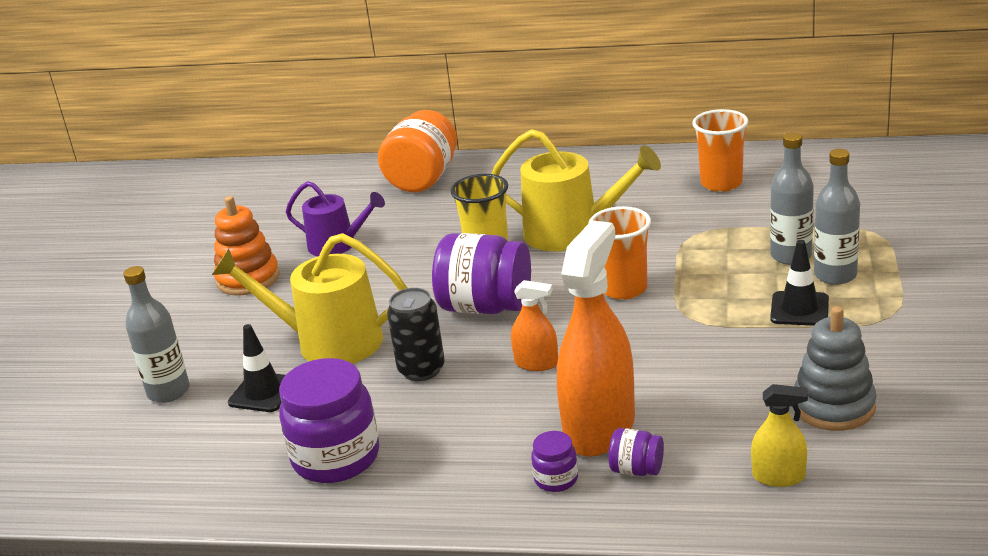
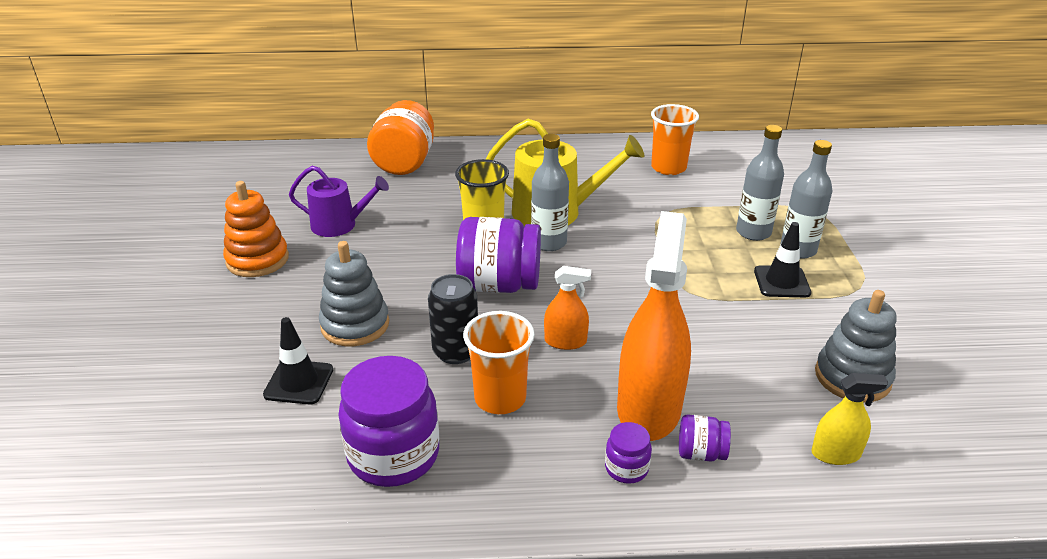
camera: 15 degrees left, 5 degrees up
(168, 391) = (195, 385): grey bottle -> grey bottle (549, 243)
(329, 342) = (355, 325): yellow watering can -> grey stacking toy
(624, 289) = (620, 265): orange cup -> orange cup (500, 398)

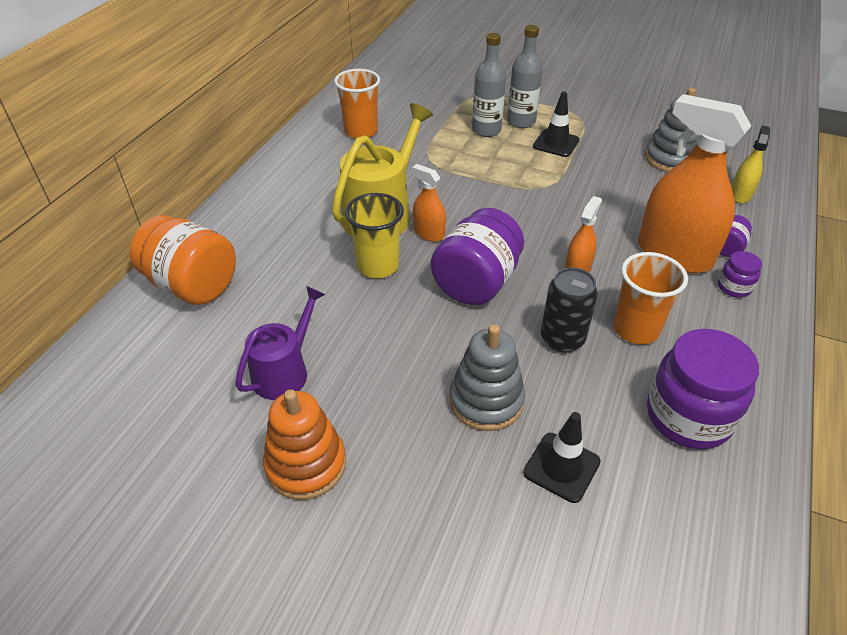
camera: 65 degrees left, 10 degrees up
(549, 243) = (429, 233): grey bottle -> orange spray bottle

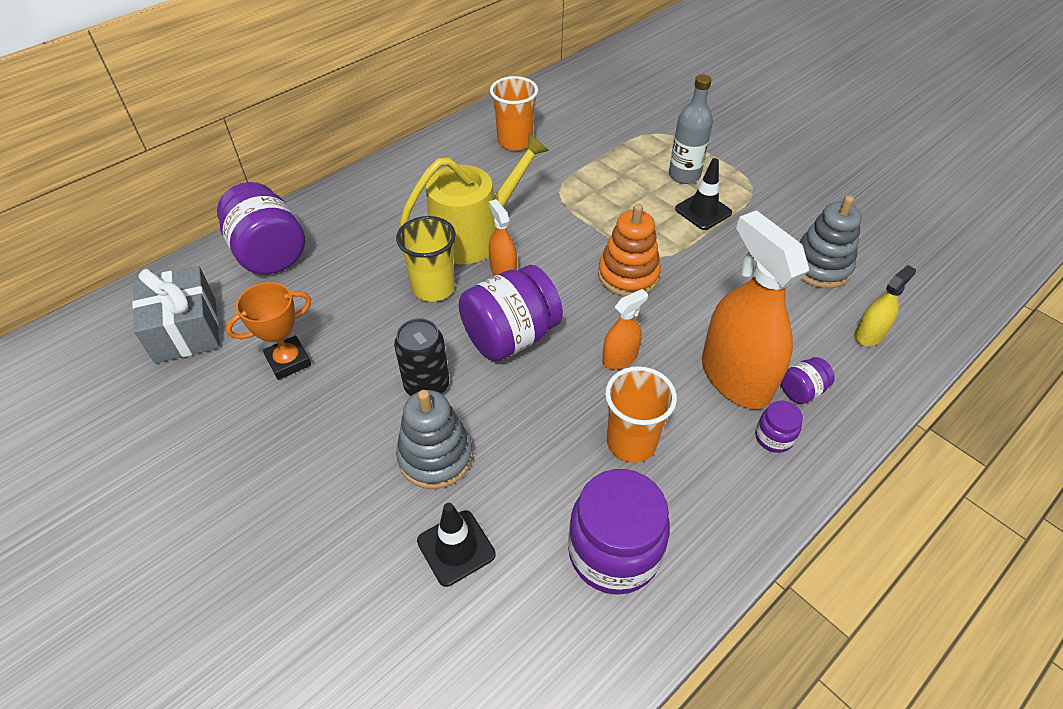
camera: 25 degrees right, 5 degrees up
(153, 381) = (186, 330): none -> grey gift
(193, 286) = (269, 253): orange jar -> purple jar
(284, 372) = (288, 361): purple watering can -> orange trophy
(306, 464) = (250, 451): orange stacking toy -> orange stacking toy (628, 275)
(486, 130) = (640, 175): grey bottle -> none
(562, 339) = (550, 424): black can -> black can (427, 386)

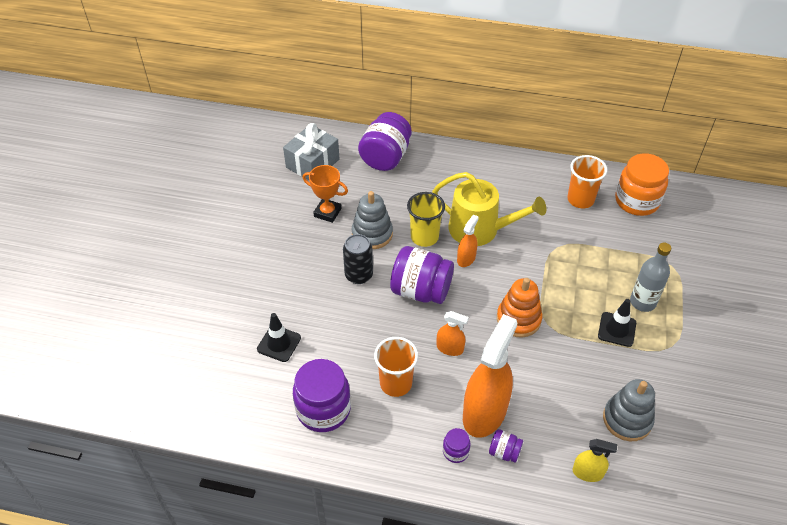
camera: 55 degrees right, 0 degrees up
(435, 456) = (320, 305): grey stacking toy -> grey stacking toy (372, 234)
(557, 109) = (636, 201): none -> orange jar

